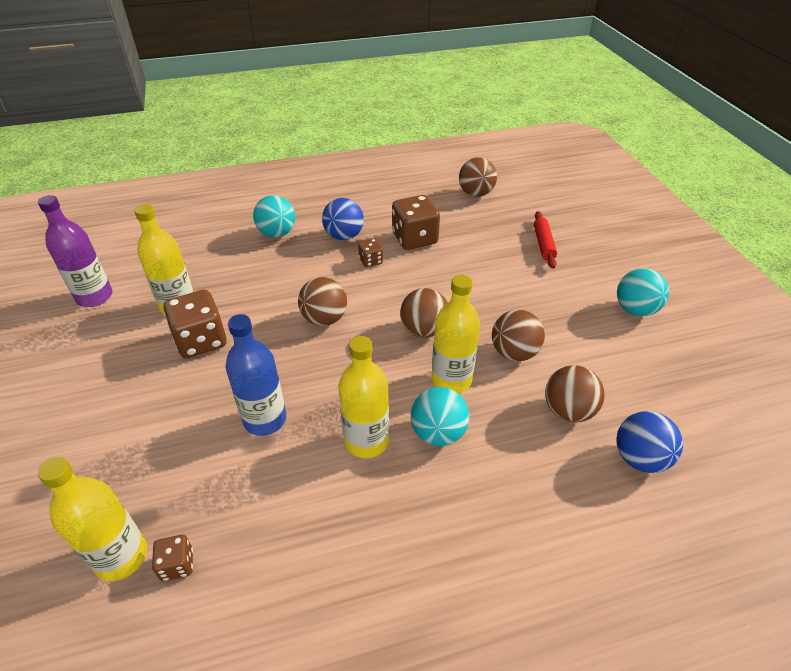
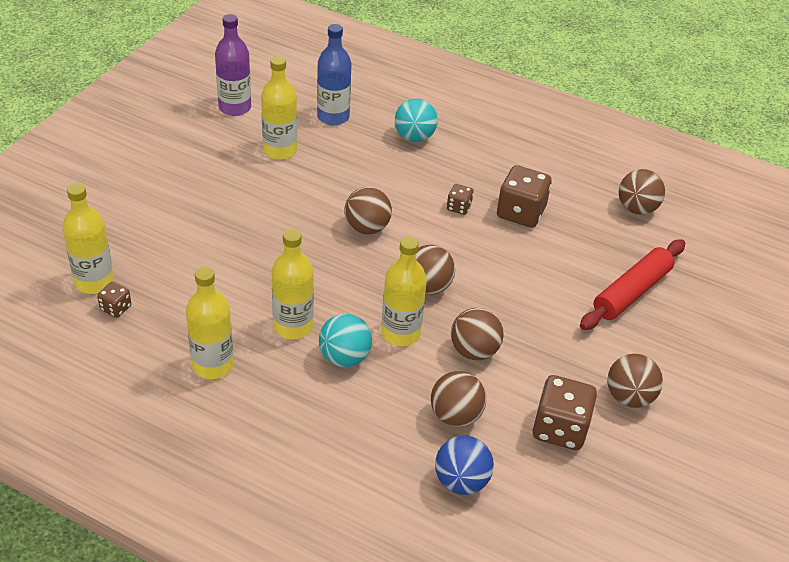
camera: 40 degrees right, 0 degrees up
(201, 340) = (267, 186): brown dice -> brown dice (559, 428)
(265, 419) = (248, 266): blue bottle -> blue bottle (333, 117)
(342, 537) = (213, 365): none -> yellow bottle
(344, 236) = (464, 173): blue ball -> none
(543, 244) = (631, 292): red rolling pin -> red rolling pin, size x1.62
(635, 310) = (629, 397): turquoise ball -> brown ball

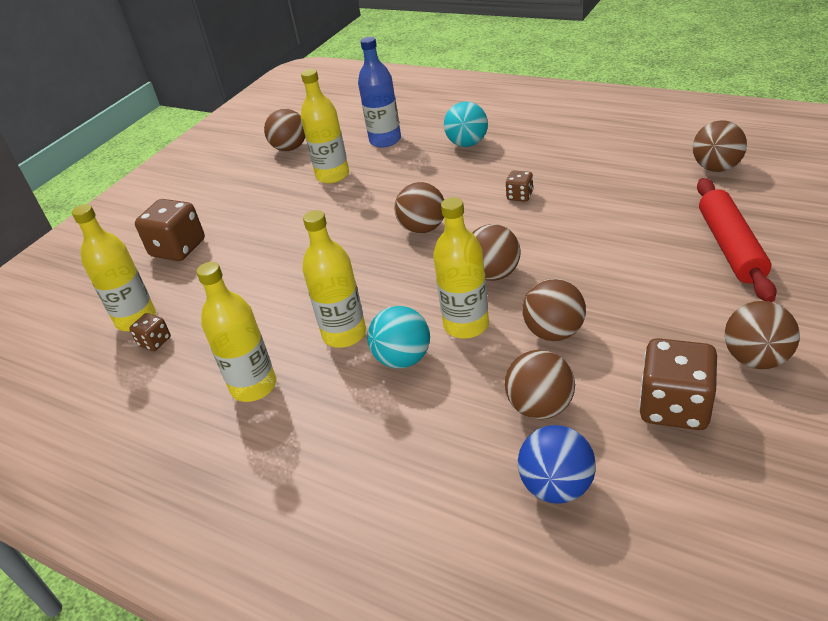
camera: 10 degrees right, 5 degrees down
(235, 107) = (290, 148): purple bottle -> brown ball
(520, 213) = (587, 191): brown dice -> brown dice (178, 248)
(631, 292) = (730, 247): red rolling pin -> red rolling pin turned 45 degrees counterclockwise

